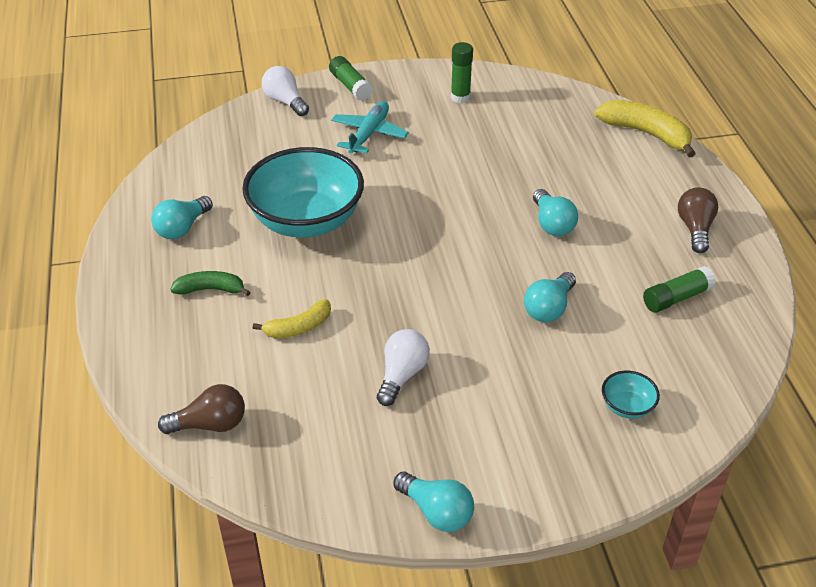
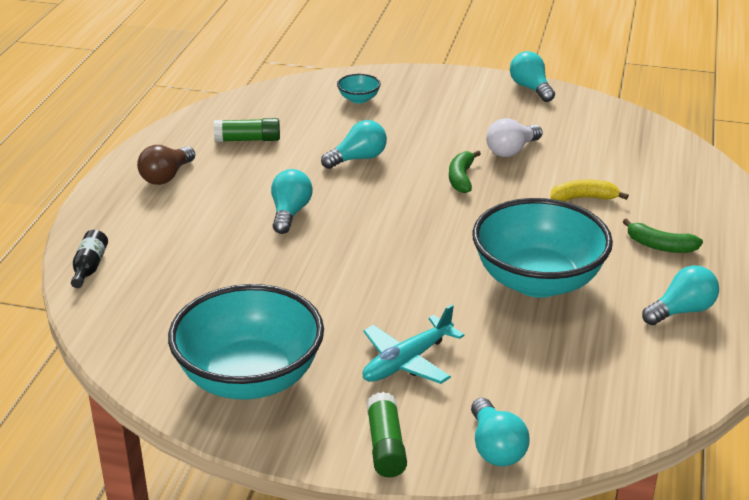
camera: 155 degrees left, 10 degrees down
(210, 424) = (678, 159): brown light bulb -> none
(285, 101) = (495, 448): white light bulb -> turquoise light bulb
(431, 315) = (461, 178): none -> green banana
(460, 97) = (250, 378): green glue stick -> turquoise bowl
(646, 133) = (89, 267): yellow banana -> black bottle

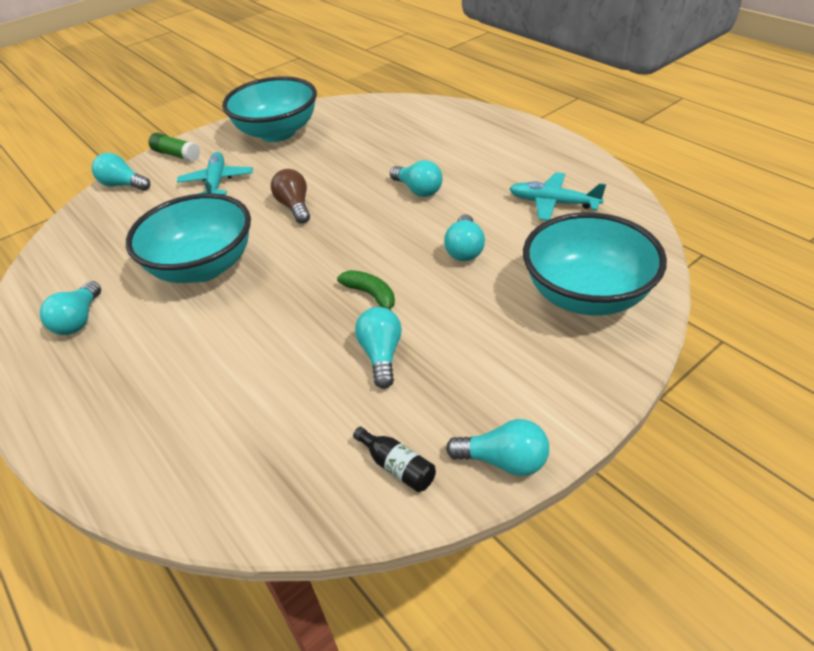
camera: 130 degrees right, 10 degrees up
(89, 267) = (439, 108): black bottle -> black bottle (397, 466)
(166, 176) = (526, 154): brown light bulb -> brown light bulb (294, 206)
(247, 140) = (553, 203): green glue stick -> turquoise plane
(358, 99) = (586, 295): turquoise bowl -> turquoise bowl, size x2.47
(511, 150) = (381, 355): white light bulb -> turquoise light bulb
(584, 198) = (254, 357): yellow banana -> none
(660, 246) = (142, 362): green banana -> none

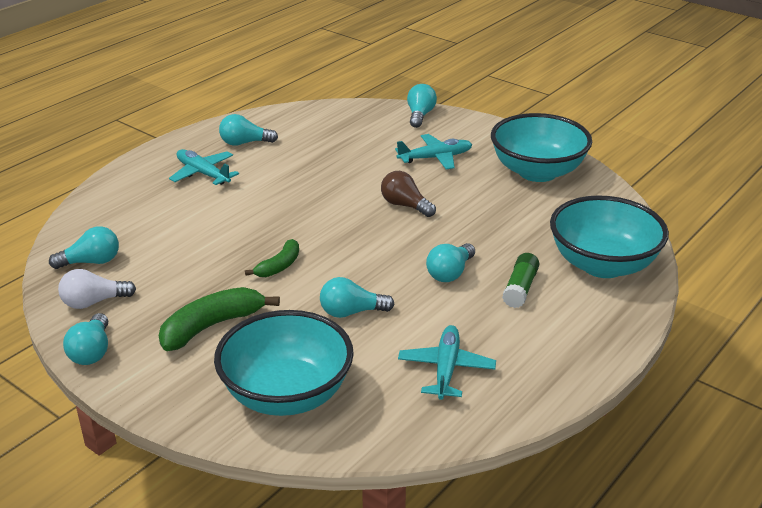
camera: 75 degrees right, 10 degrees down
(132, 360) = (203, 174): none -> turquoise plane
(176, 155) = (476, 128): green glue stick -> green glue stick (520, 288)
(203, 267) = (310, 178): turquoise bowl -> turquoise bowl (603, 265)
(294, 206) = (405, 205): brown light bulb -> brown light bulb turned 105 degrees counterclockwise
(381, 355) = (206, 281): turquoise light bulb -> turquoise light bulb (91, 262)
(397, 466) = (93, 302): black bottle -> white light bulb
(470, 349) = (211, 326): none -> green banana

